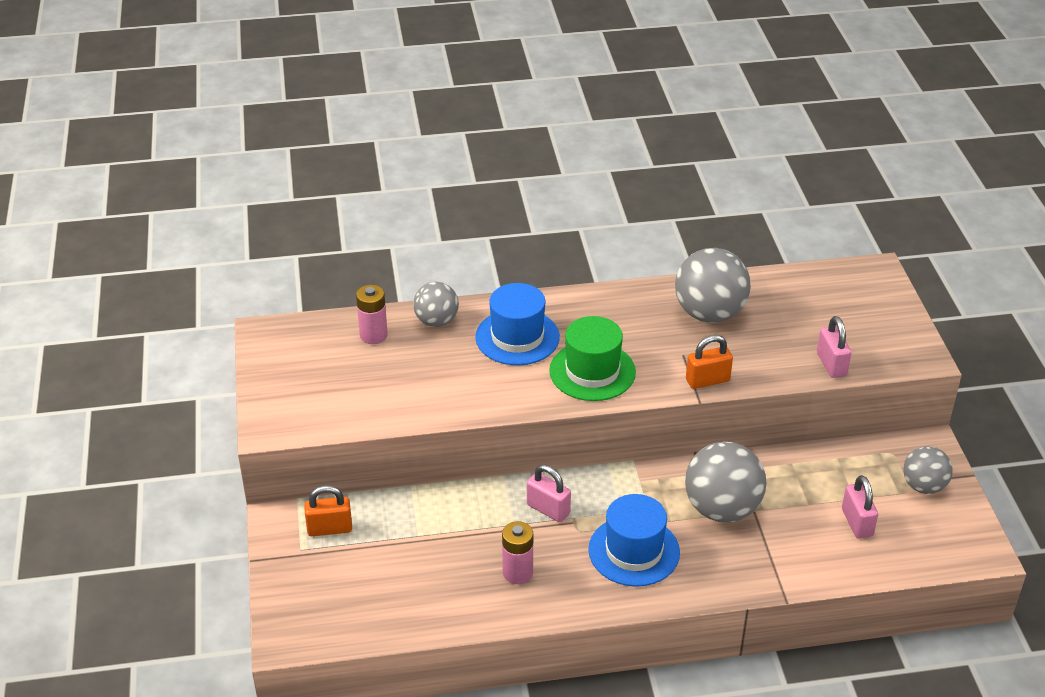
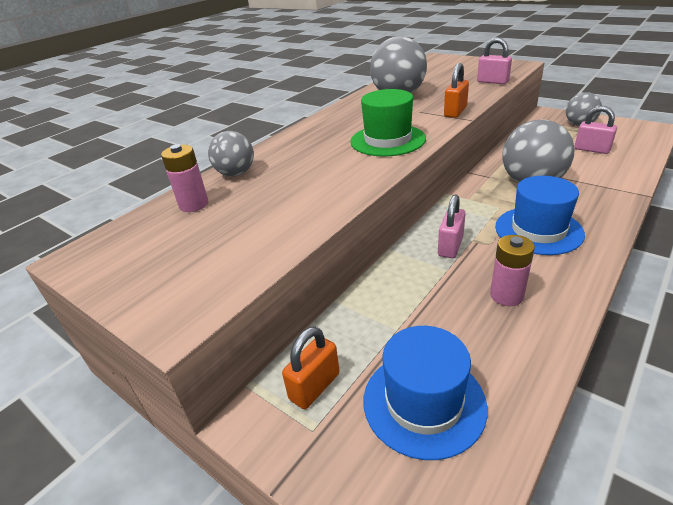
camera: 40 degrees left, 5 degrees down
(517, 337) = (309, 152): blue hat -> blue hat (424, 402)
(548, 509) = (450, 246): pink padlock -> pink padlock turned 60 degrees counterclockwise

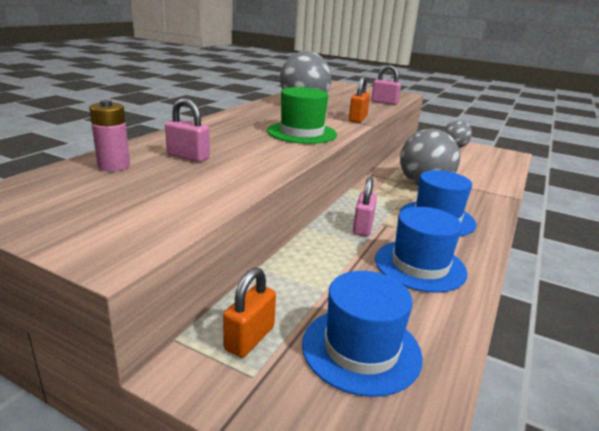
camera: 15 degrees left, 10 degrees down
(236, 173) = (155, 145): grey ball -> none
(506, 295) = (420, 265): pink battery -> blue hat
(592, 149) = (468, 165): pink padlock -> pink padlock (188, 157)

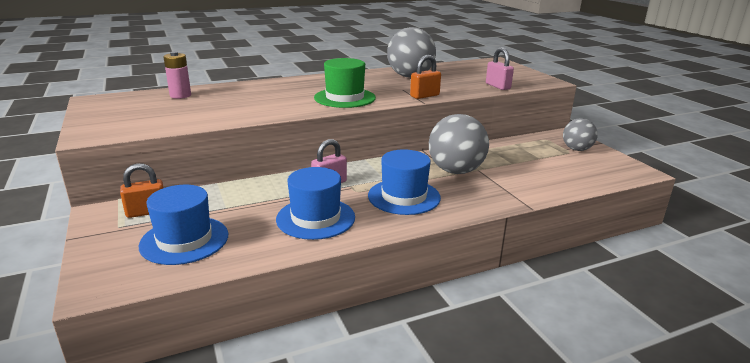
camera: 40 degrees right, 0 degrees up
(188, 157) = (229, 99): pink padlock -> none

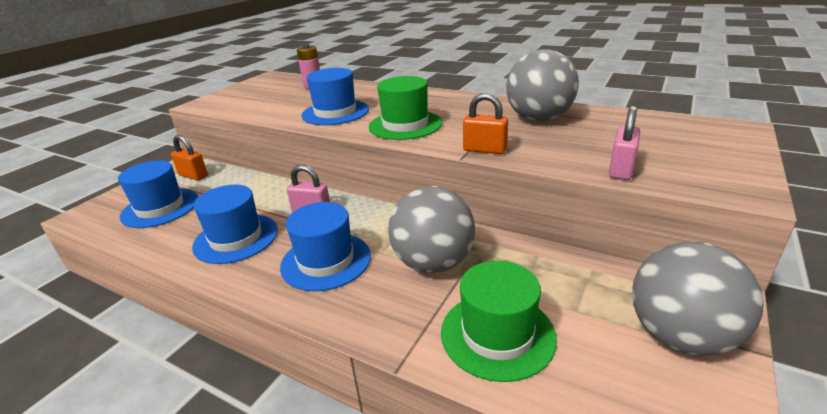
camera: 55 degrees right, 5 degrees up
(268, 105) = (335, 112): none -> blue hat
(534, 178) = (497, 334): none -> green hat
(576, 149) = (680, 336): grey ball -> grey ball, size x1.65

